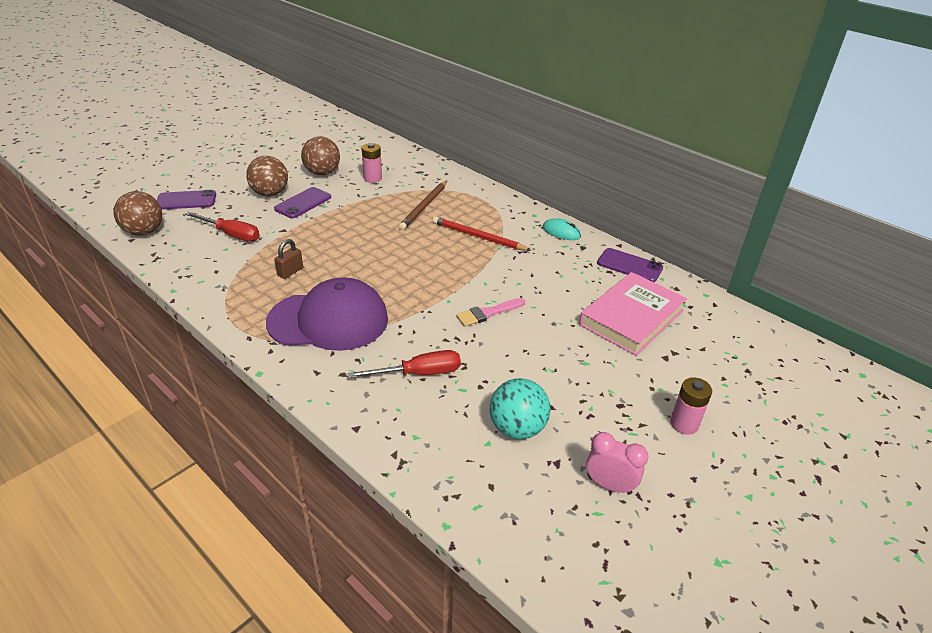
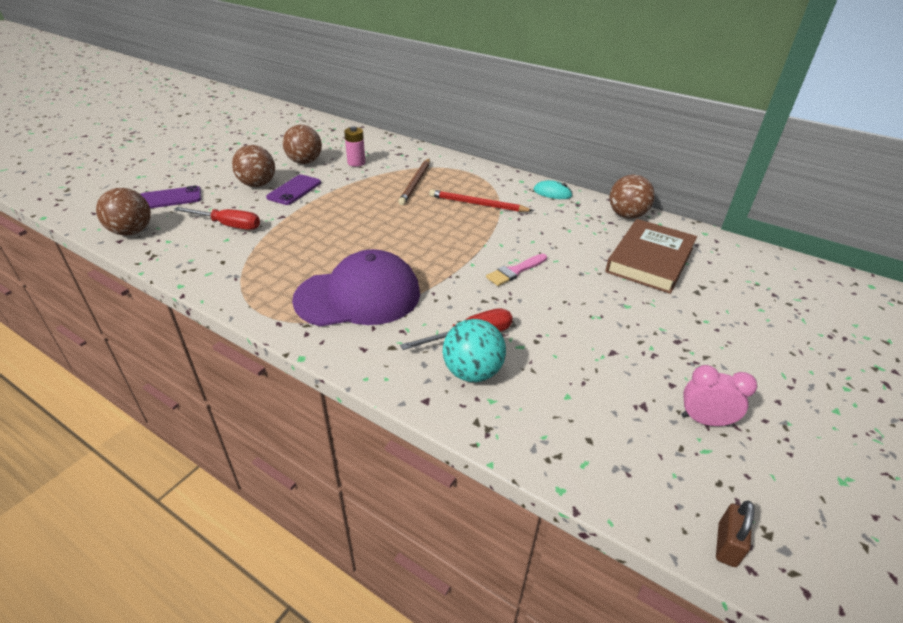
camera: 10 degrees left, 0 degrees up
(290, 272) = (302, 254): brown padlock -> brown padlock (727, 545)
(517, 428) = (590, 377): turquoise ball -> turquoise ball (472, 372)
(629, 265) = (626, 215): purple phone -> brown ball
(631, 317) = (649, 260): pink book -> brown book
(684, 424) = (744, 351): pink battery -> none

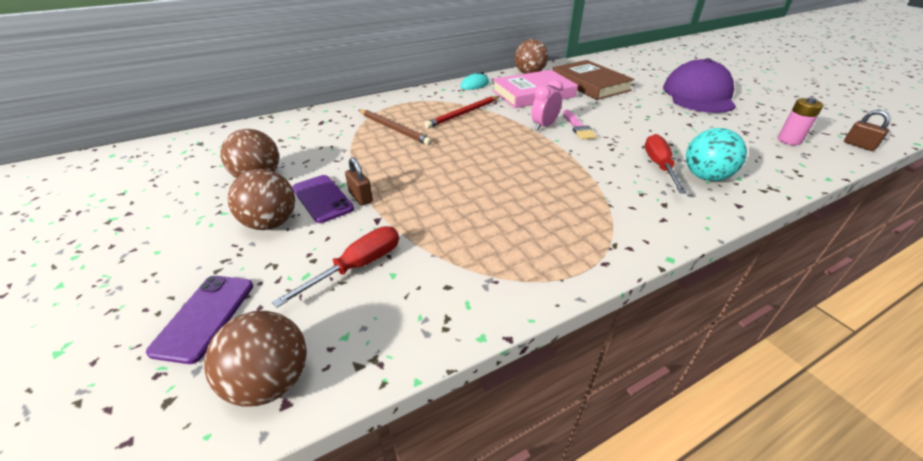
camera: 60 degrees left, 0 degrees up
(304, 202) = (361, 197): none -> brown padlock
(356, 163) = (308, 148): pink battery -> pink battery (789, 140)
(358, 296) = (578, 203): purple cap -> purple cap (698, 95)
(571, 229) = (533, 93): none -> pink book
(704, 420) = (758, 120): pink clock -> pink clock (544, 126)

